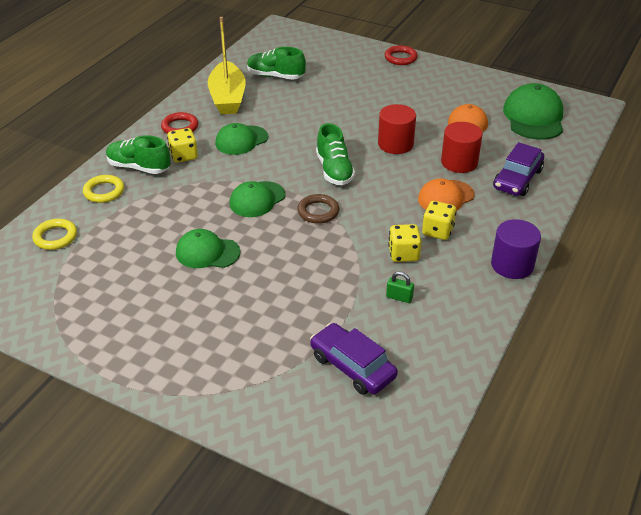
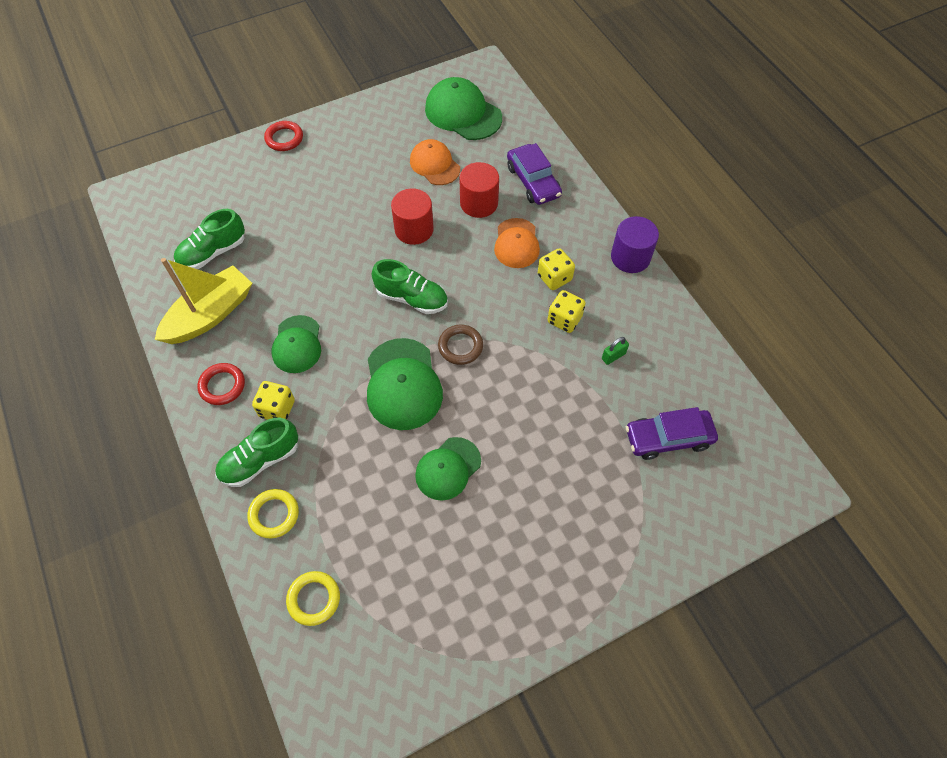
camera: 55 degrees left, 20 degrees up
(227, 97) = (210, 314): yellow boat -> yellow boat turned 75 degrees counterclockwise
(257, 199) = (403, 384): green cap -> green cap, size x1.51

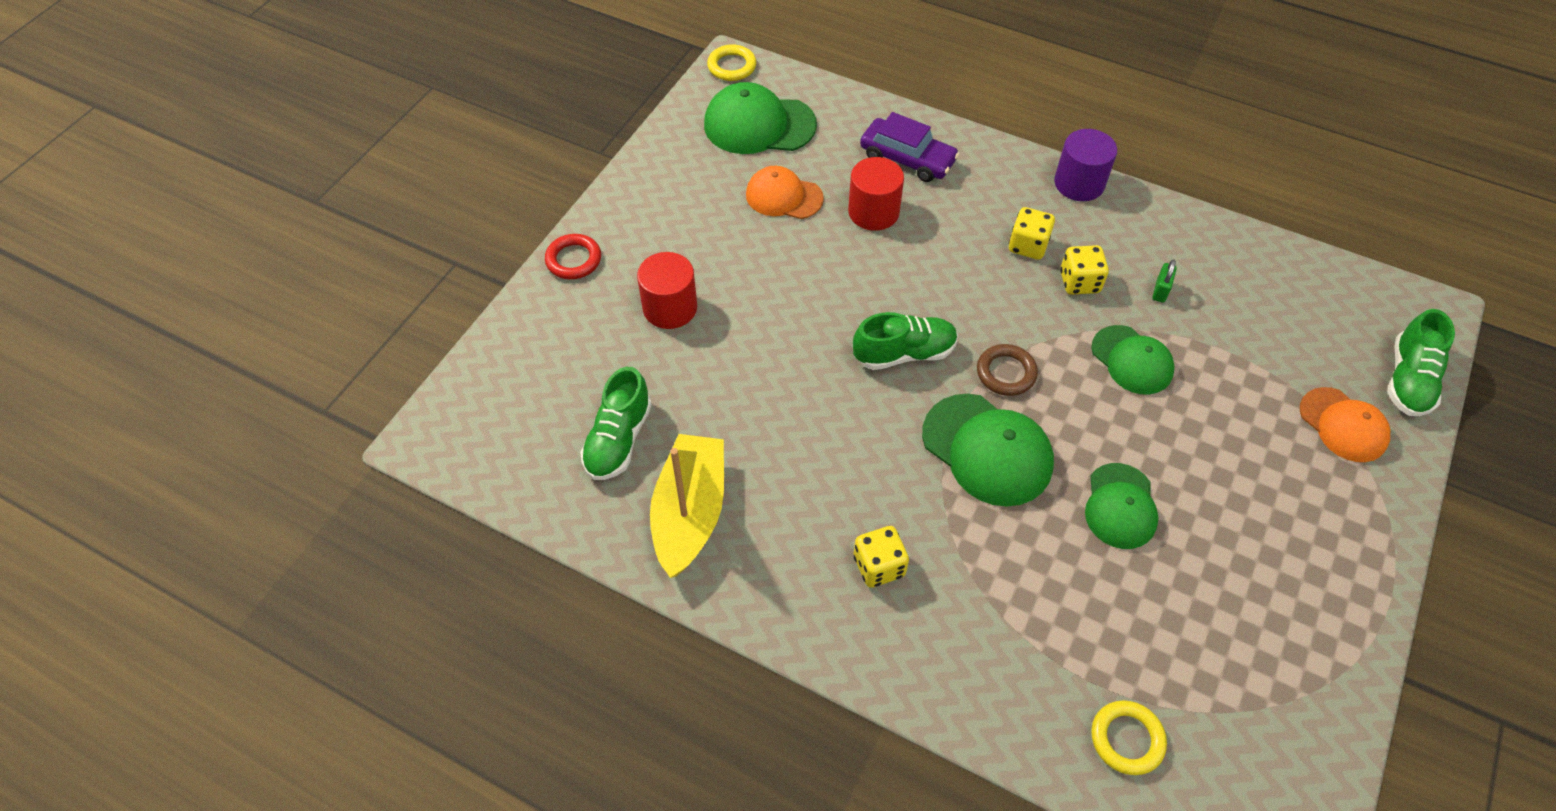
camera: 35 degrees left, 5 degrees down
(222, 386) = (788, 583): red ring -> none
(260, 460) = (918, 635): green shoe -> green shoe (1408, 380)
(274, 515) = (994, 682): yellow ring -> yellow ring (732, 66)
(297, 344) = (828, 481): green cap -> green cap (1132, 360)
(414, 229) = (831, 278): red cylinder -> red cylinder (670, 308)
(516, 243) = (955, 232): orange cap -> orange cap (1343, 425)
(668, 438) = (1286, 338): purple car -> none

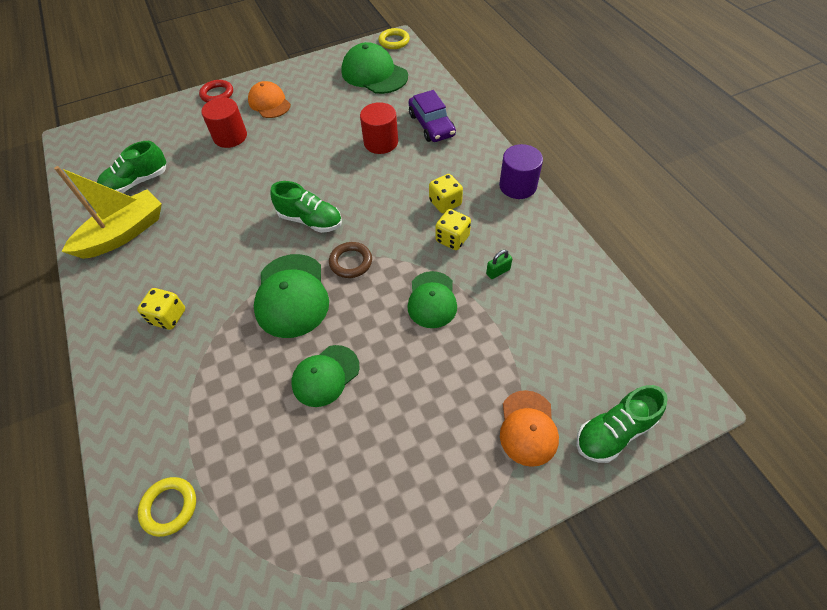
camera: 40 degrees right, 0 degrees up
(784, 196) = (345, 113): orange cap -> orange cap (269, 103)

